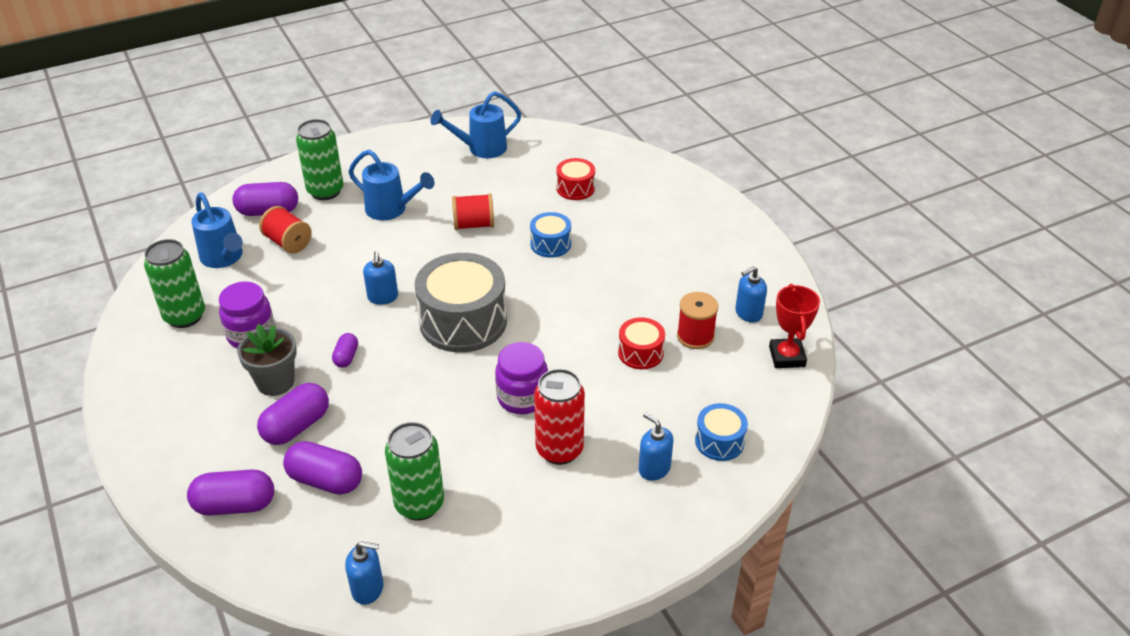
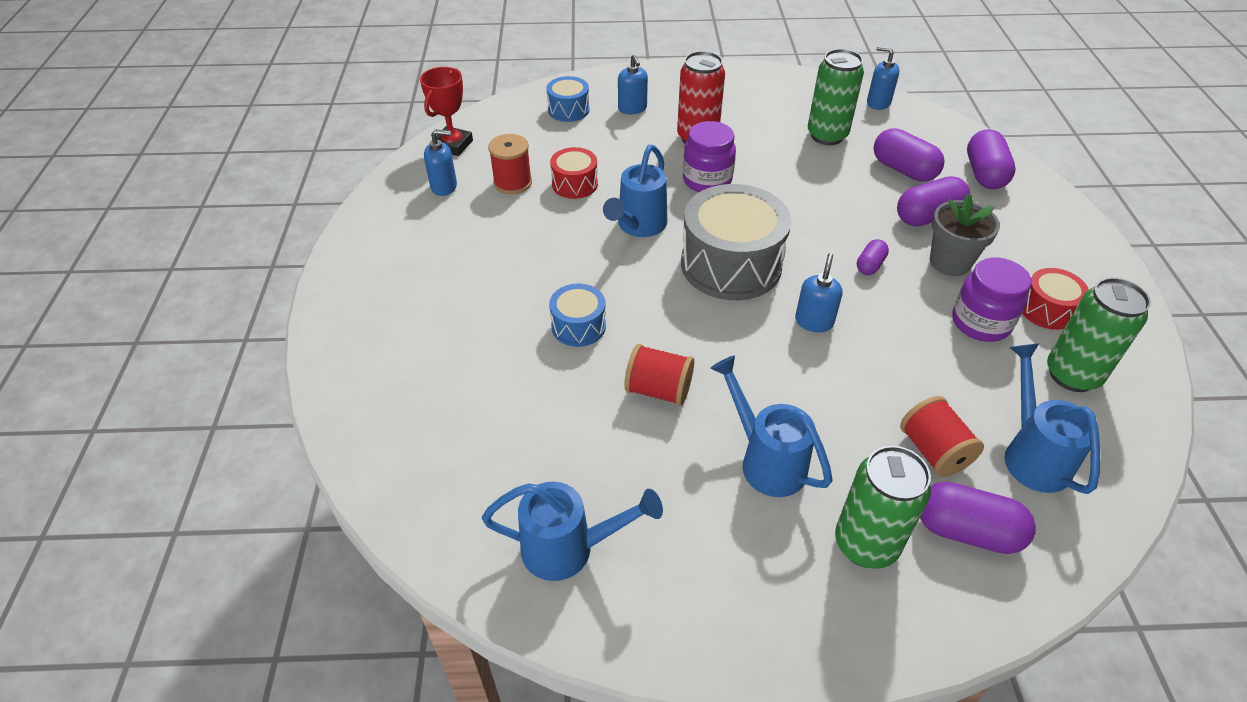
camera: 155 degrees left, 5 degrees up
(235, 505) = (984, 174): purple capsule -> purple capsule turned 75 degrees clockwise
(557, 330) = (638, 226): none -> blue watering can
(575, 188) = (484, 404): red drum -> red drum (1047, 310)

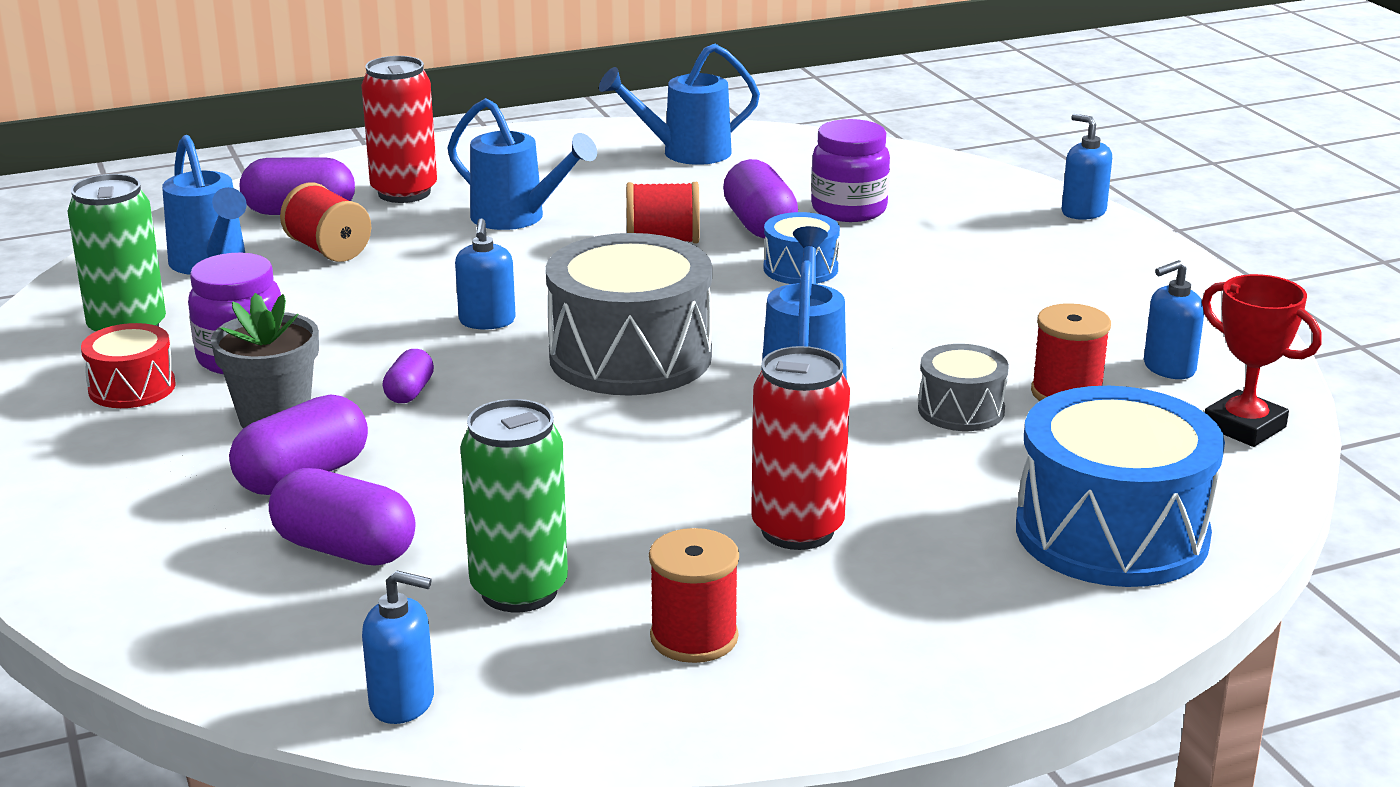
camera: 160 degrees right, 20 degrees down
(453, 145) = (1244, 427): red trophy -> red trophy turned 45 degrees counterclockwise
(568, 110) = (1111, 533): blue drum -> blue drum, size x1.98
(574, 184) = (961, 410): red drum -> grey drum
(632, 108) = (981, 564): blue soap dispenser -> blue soap dispenser (1083, 212)
(707, 180) = (732, 458): purple jar -> purple jar (849, 210)
(762, 104) = (694, 637): none -> red spool
(865, 544) = (404, 192): green can -> red can
(984, 174) = (168, 574): purple capsule -> purple capsule (759, 225)

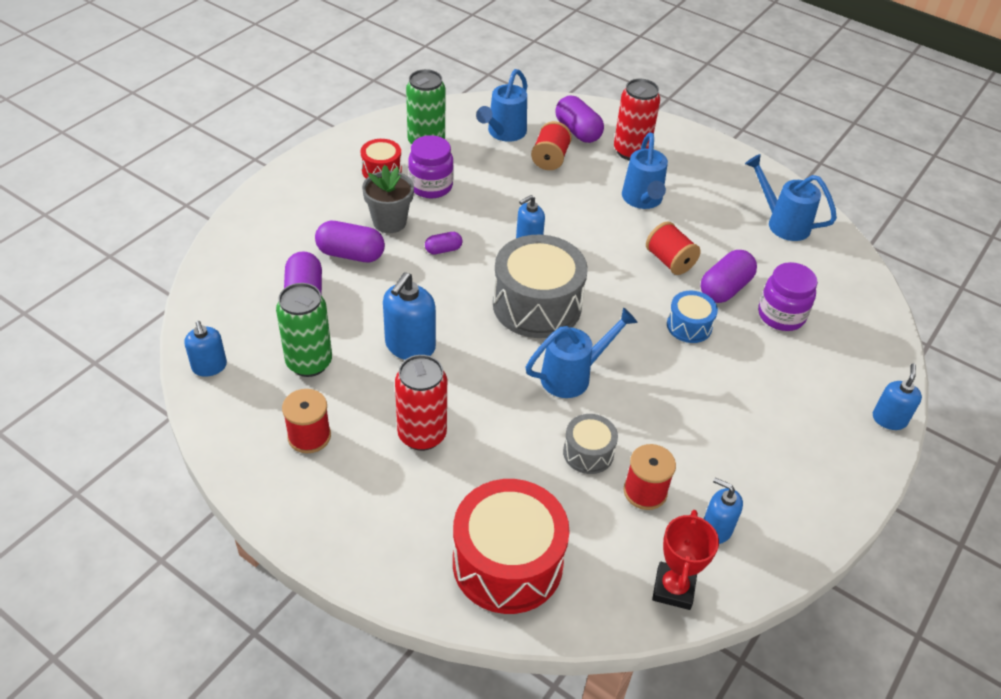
camera: 55 degrees right, 20 degrees up
(593, 484) = (410, 346): none -> blue soap dispenser
(1111, 533) = (507, 563): blue drum -> red drum

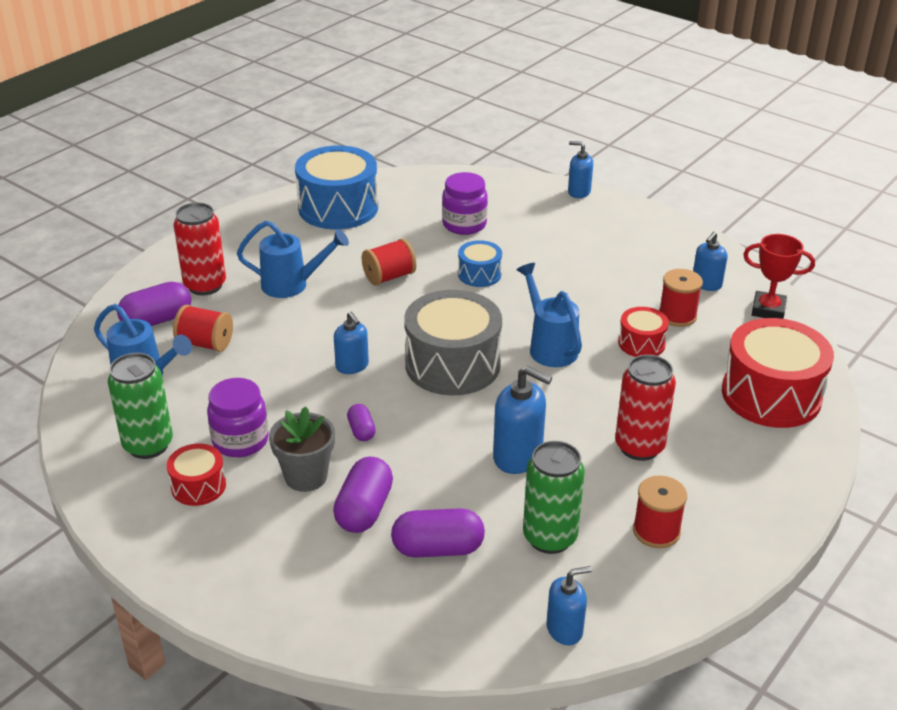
camera: 85 degrees left, 10 degrees down
(588, 452) = (641, 343): grey drum -> red drum
(725, 288) = (429, 249): purple capsule -> none
(782, 223) = (338, 208): blue watering can -> blue drum

